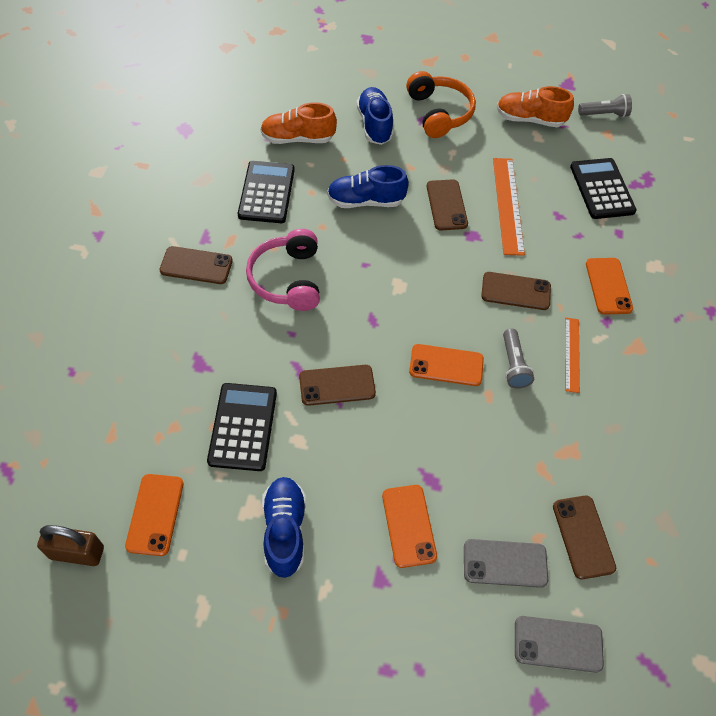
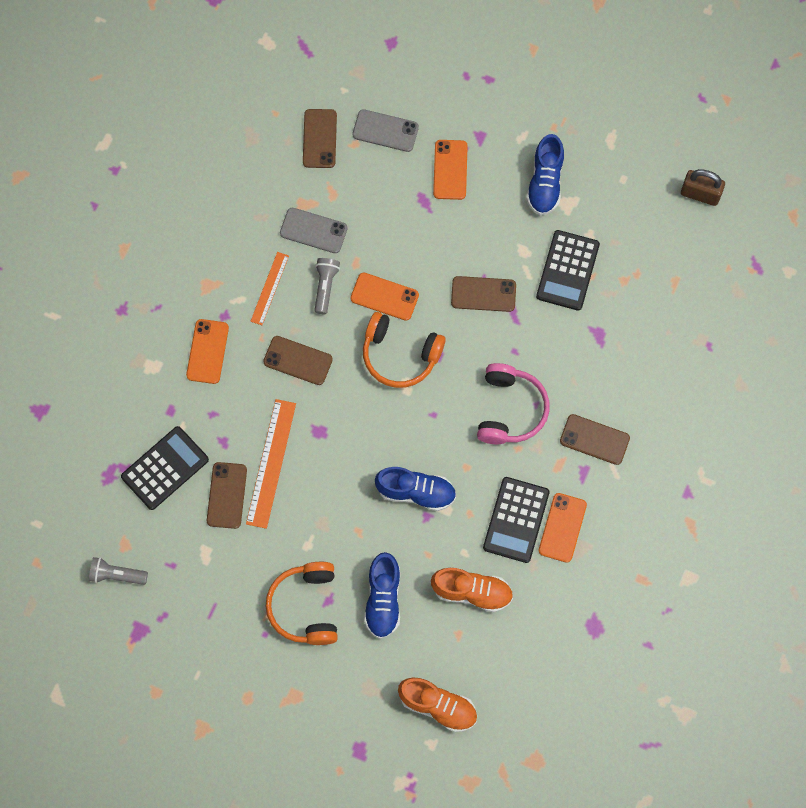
camera: 165 degrees left, 15 degrees up
(155, 514) = (642, 212): orange phone -> orange phone (562, 527)
(413, 311) = (400, 355): none -> orange headphones
(446, 205) = (334, 473): brown phone -> brown phone (226, 495)
(530, 119) = (205, 580): orange shoe -> orange shoe (438, 706)
(558, 644) = (365, 73): grey phone -> grey phone (313, 230)
(601, 189) = (165, 468): black calculator -> black calculator turned 135 degrees counterclockwise

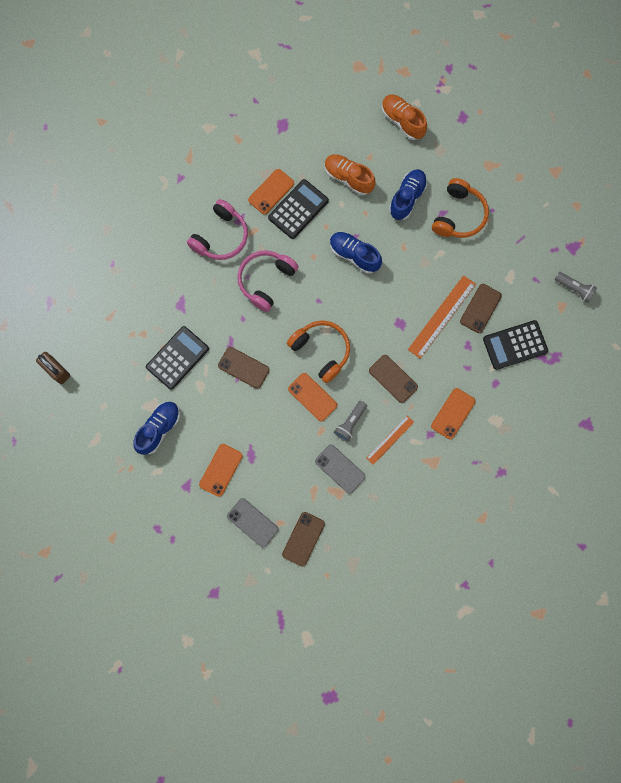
camera: 155 degrees left, 5 degrees up
(594, 439) = (221, 237): brown phone -> pink headphones

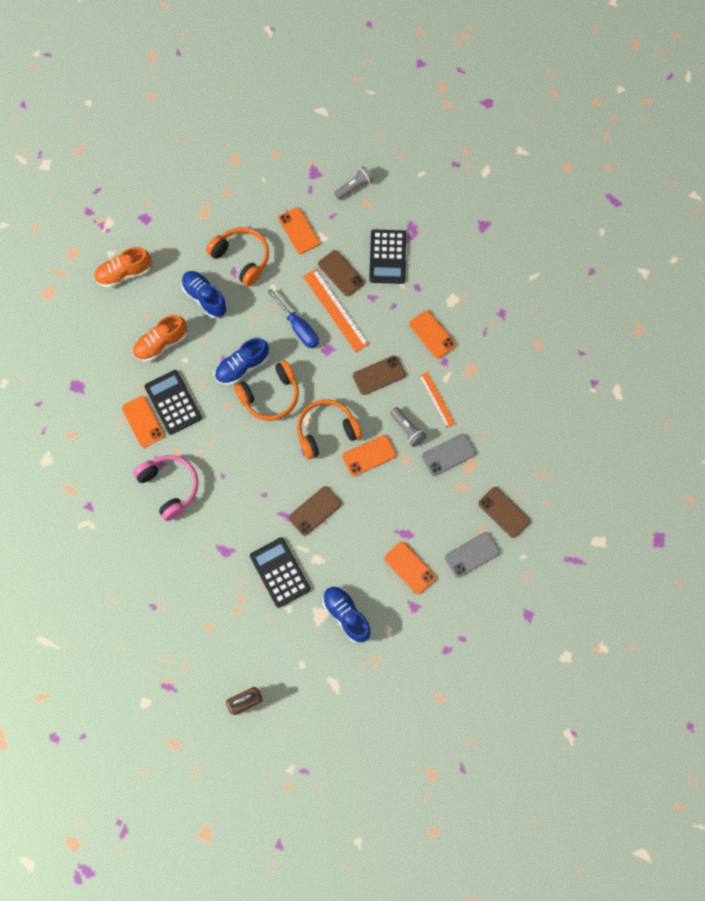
camera: 70 degrees left, 5 degrees down
(266, 281) = (234, 459): pink headphones -> none
(336, 290) = (270, 396): none -> orange headphones
(411, 290) = (298, 327): none -> blue screwdriver
(507, 255) = (299, 231): none -> orange phone

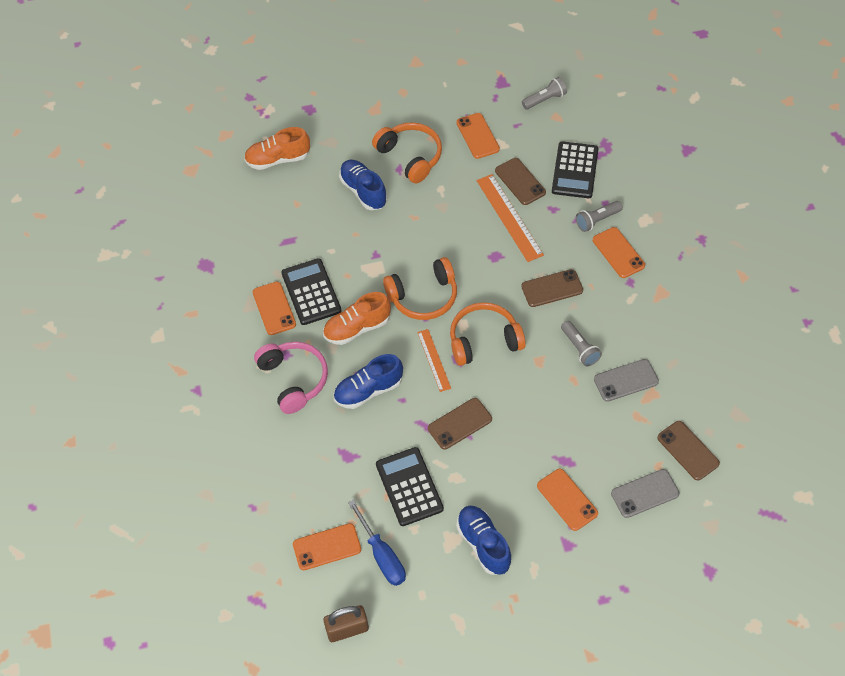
camera: 10 degrees right, 15 degrees down
(161, 344) = (307, 232): orange shoe -> orange shoe (357, 328)
(242, 367) = (395, 264): blue shoe -> blue shoe (368, 390)
(298, 327) = (465, 231): blue screwdriver -> blue screwdriver (382, 555)
(369, 455) = (531, 371): orange phone -> orange phone (327, 547)
(411, 304) = (597, 220): none -> grey flashlight
(437, 399) = (617, 320): orange ruler -> orange ruler (434, 360)

